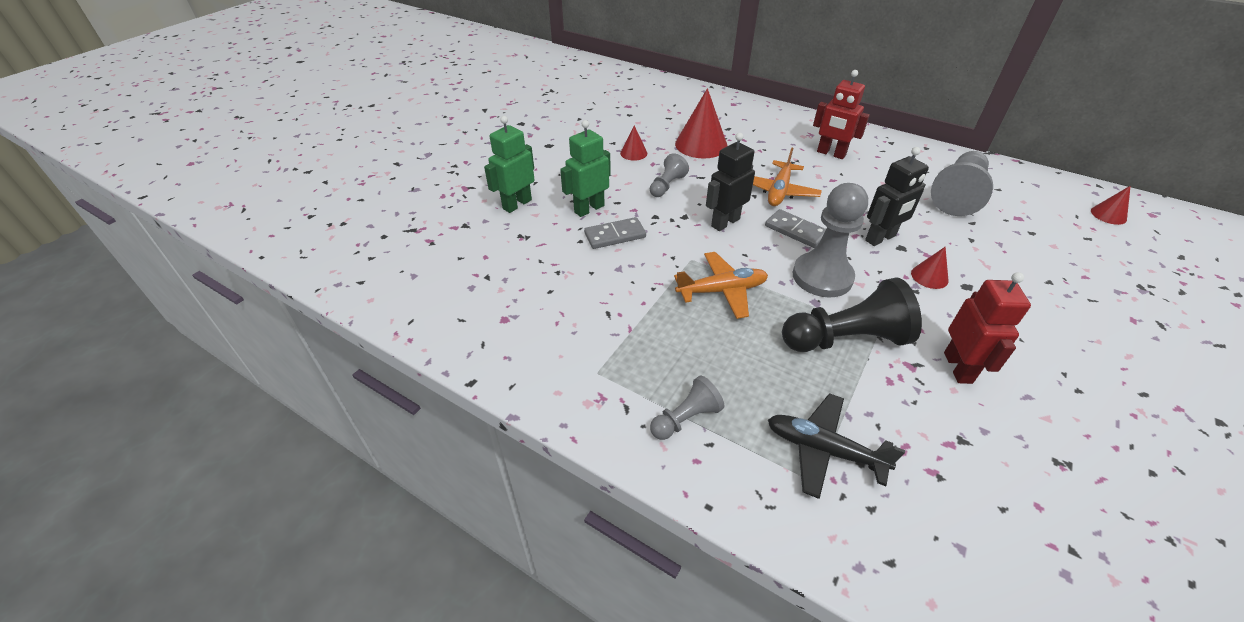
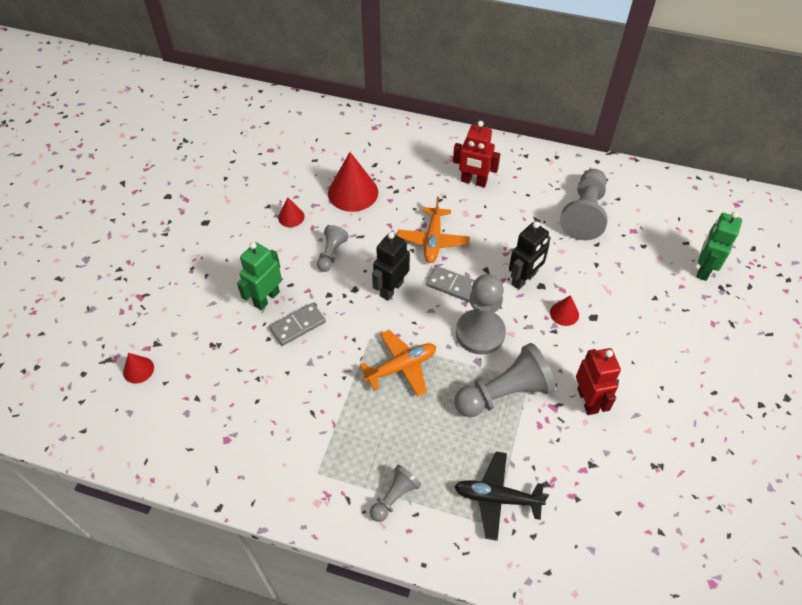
camera: 15 degrees left, 10 degrees up
(517, 204) = (197, 307): green robot -> green robot (703, 269)
(845, 339) = (504, 393): black pawn -> grey pawn
(1108, 215) = (703, 212): red cone -> red cone (138, 370)

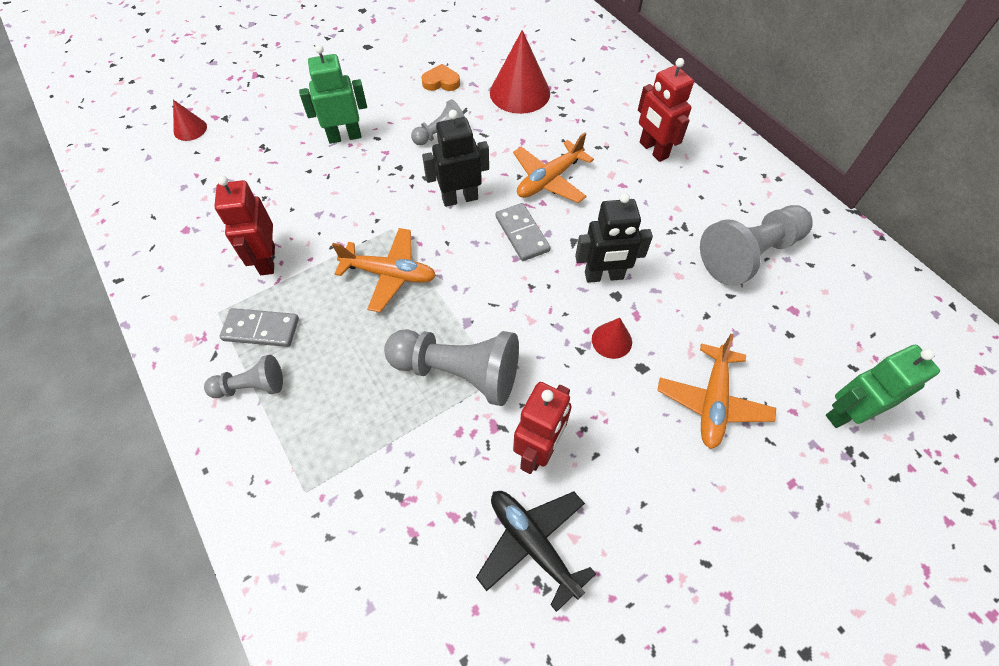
camera: 40 degrees right, 5 degrees up
(291, 217) = (441, 82): red cone -> orange heart
(298, 325) = (344, 176): grey domino -> grey domino (261, 329)
(311, 416) = (267, 260): none -> red robot
(480, 333) = (499, 297): grey pawn -> none
(497, 498) = (337, 468): black plane -> black plane (532, 544)
(643, 309) = (712, 402): none -> orange plane

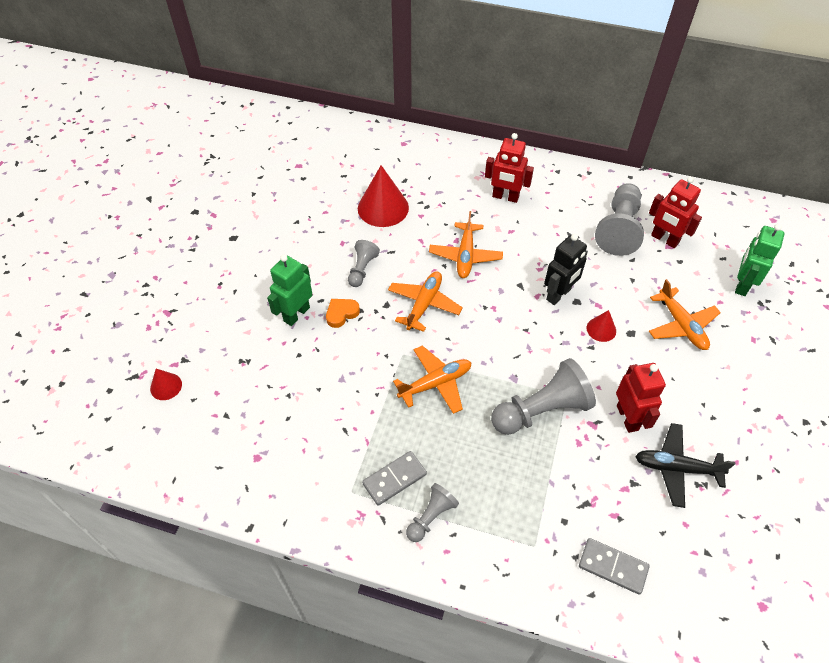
camera: 40 degrees left, 5 degrees down
(267, 260) = (343, 434): red robot -> red robot (664, 239)
(441, 82) = (320, 232): orange heart -> orange heart (341, 313)
(460, 198) = (424, 304): black robot -> orange plane
(522, 234) = (486, 301): grey domino -> grey domino (613, 566)

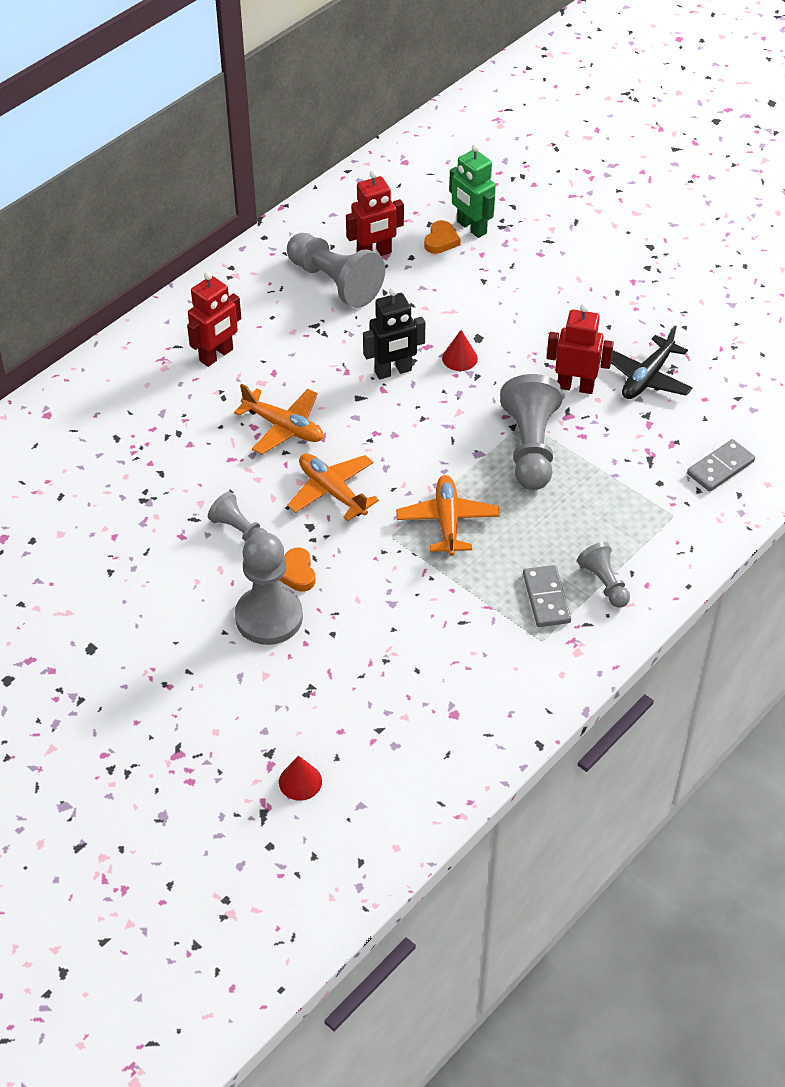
camera: 65 degrees left, 5 degrees down
(296, 314) = (269, 617): green robot -> grey pawn
(383, 208) = (150, 475): red cone -> none
(559, 295) = (393, 371): black robot -> black robot turned 90 degrees clockwise
(681, 325) = (492, 296): orange plane -> none
(712, 272) = (441, 240): none -> orange heart

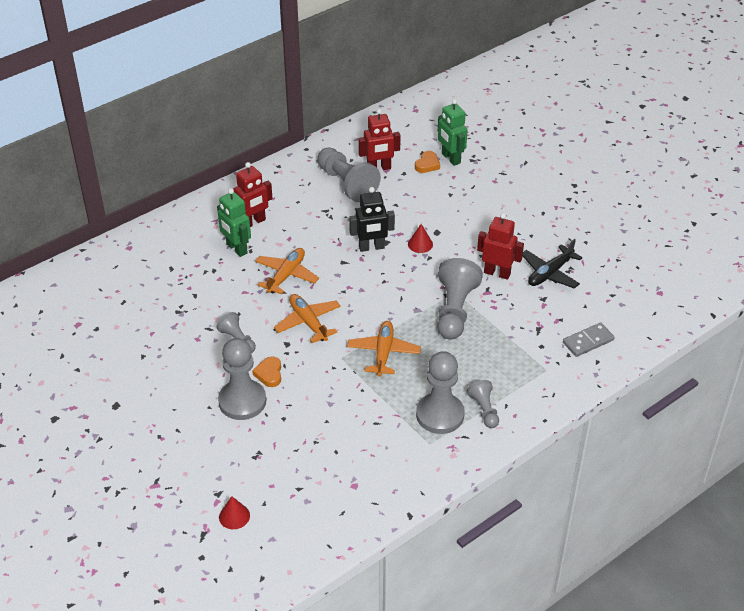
camera: 10 degrees right, 5 degrees down
(203, 397) = (236, 249): none -> green robot
(284, 427) = (286, 275): orange plane -> orange plane turned 105 degrees counterclockwise
(546, 598) = (440, 415): grey domino -> grey pawn

